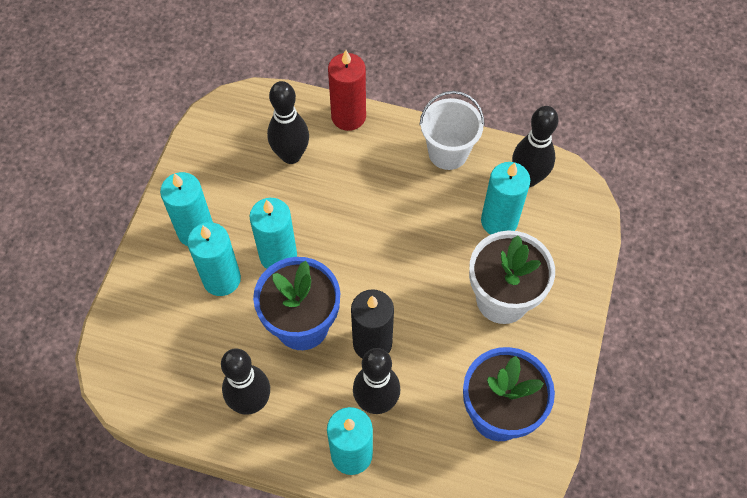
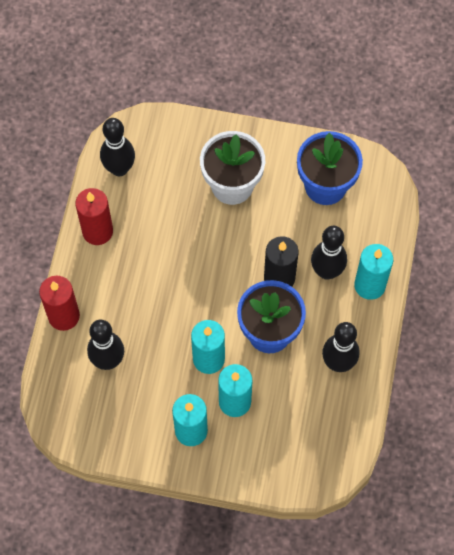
camera: 95 degrees left, 5 degrees up
(448, 152) = (97, 231): white bucket -> red candle
(499, 221) = (162, 189): turquoise candle -> none

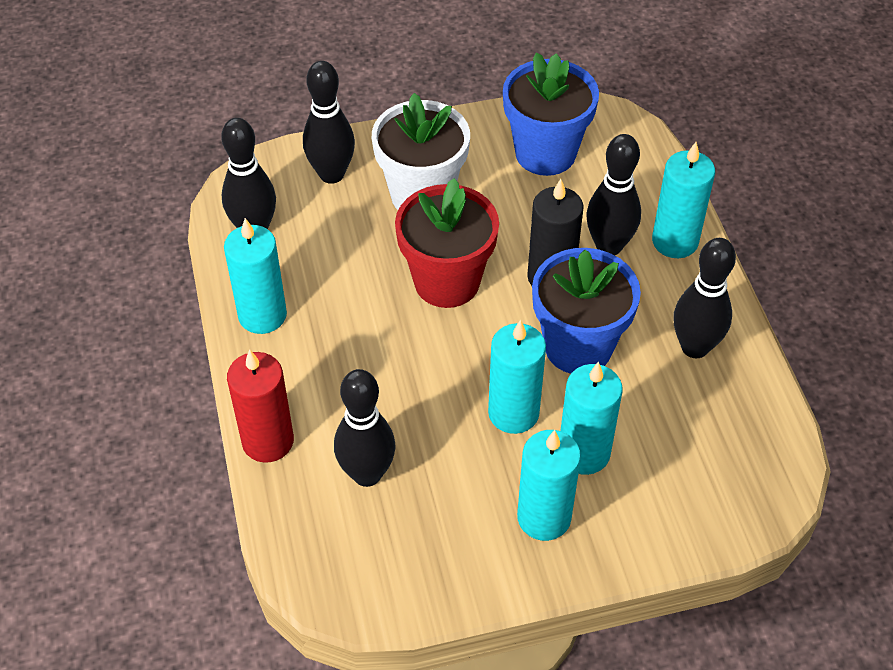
camera: 25 degrees left, 15 degrees down
(97, 231) = (262, 315): red candle -> turquoise candle
(184, 146) = (331, 174): none -> black bowling pin
(215, 254) = (447, 282): none -> red flower pot

